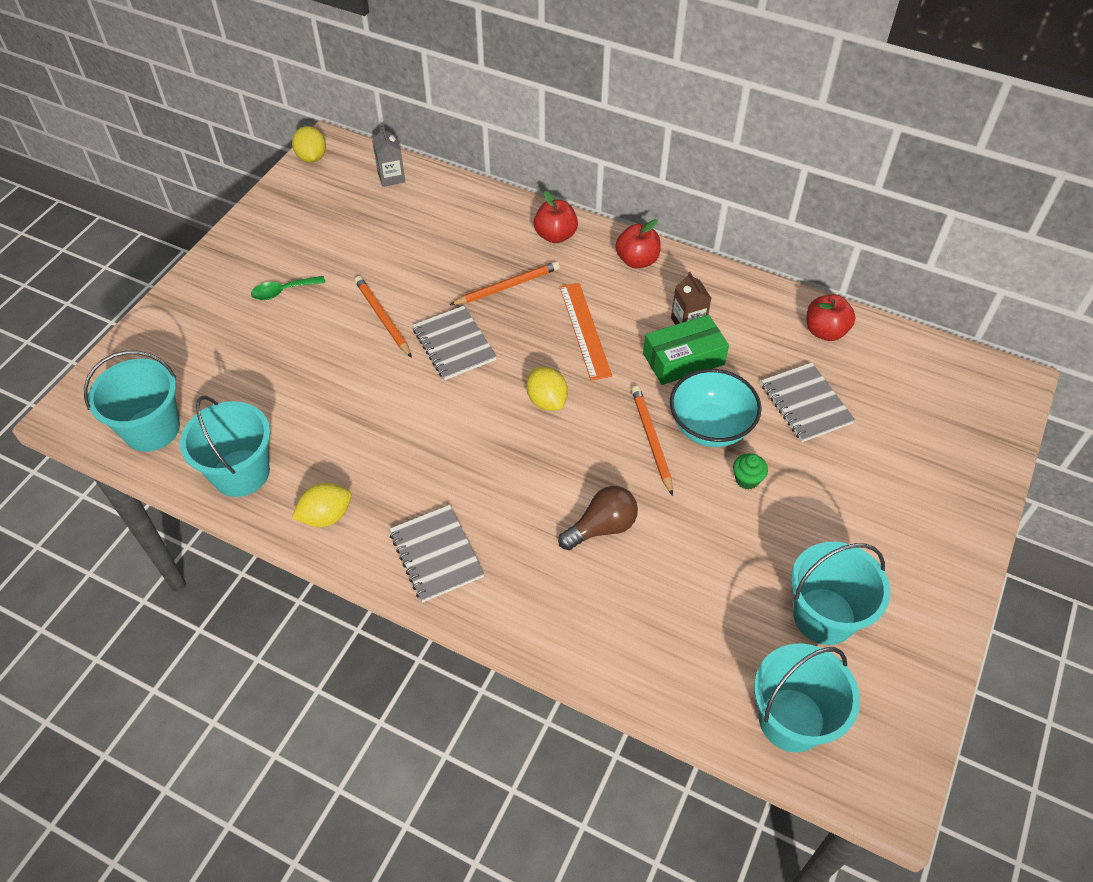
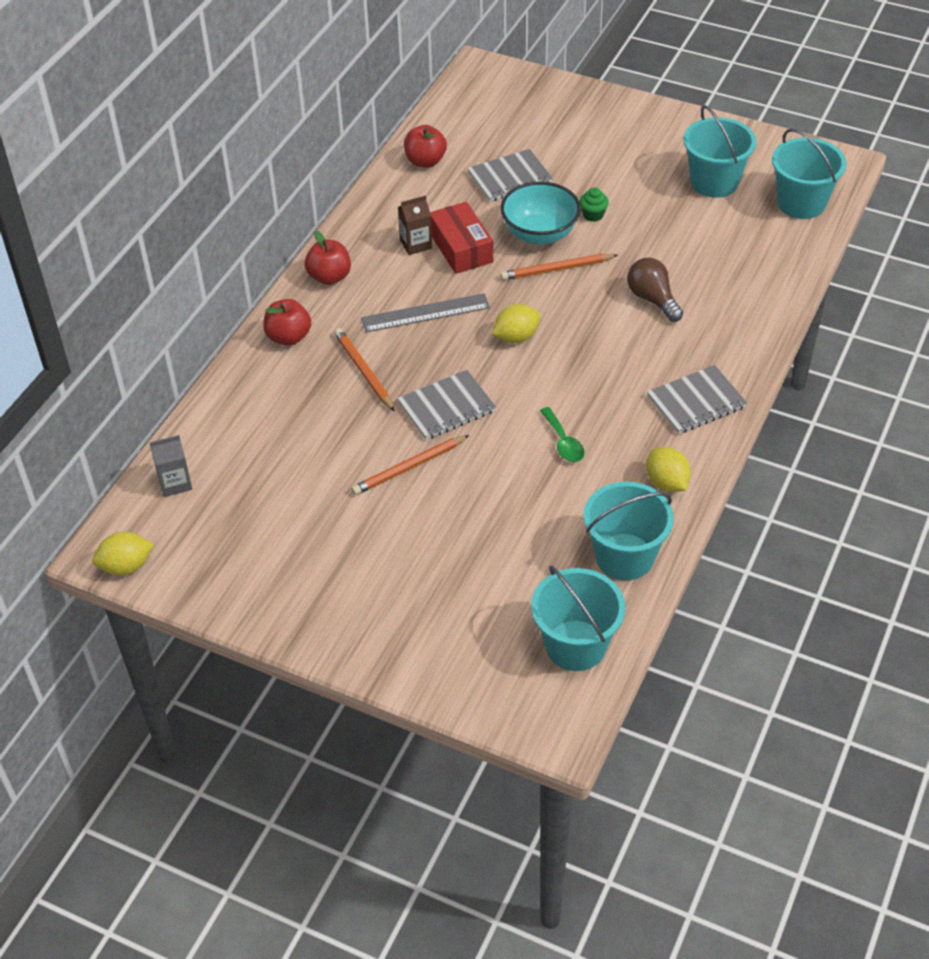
camera: 90 degrees left, 5 degrees down
(283, 291) = (367, 560): green spoon -> green spoon (563, 442)
(584, 330) = (425, 313): orange ruler -> grey ruler
(683, 359) = (461, 248): green box -> red box

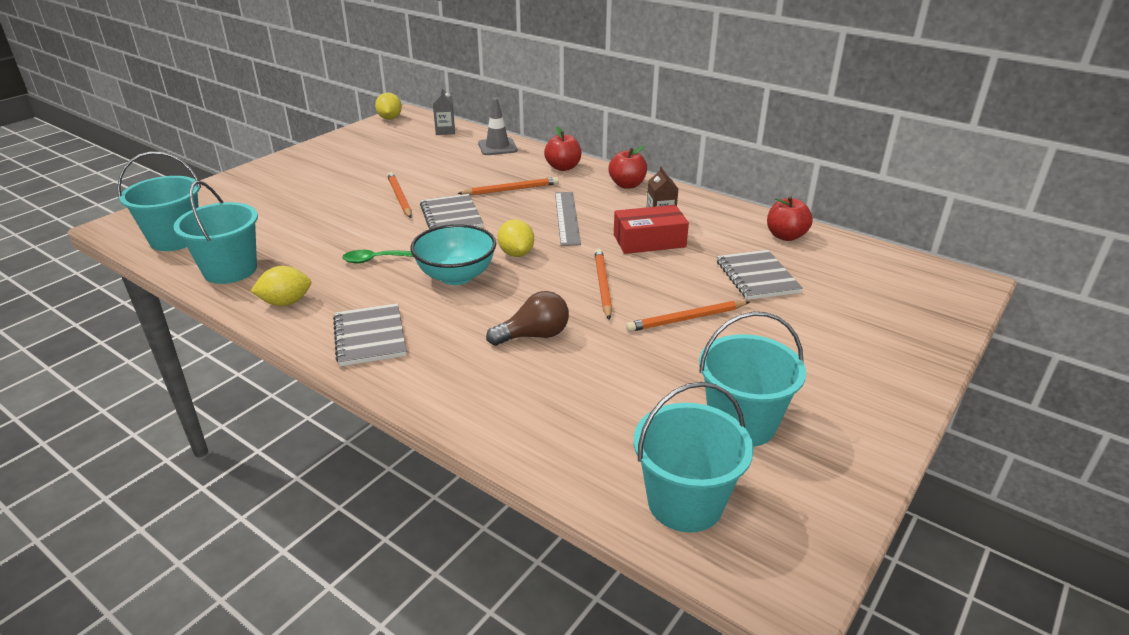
camera: 100 degrees right, 15 degrees down
(230, 412) = (497, 147): none -> grey traffic cone
(539, 234) = (661, 283): turquoise bowl -> turquoise bowl (456, 276)
(593, 215) = (686, 319): green cupcake -> orange pencil

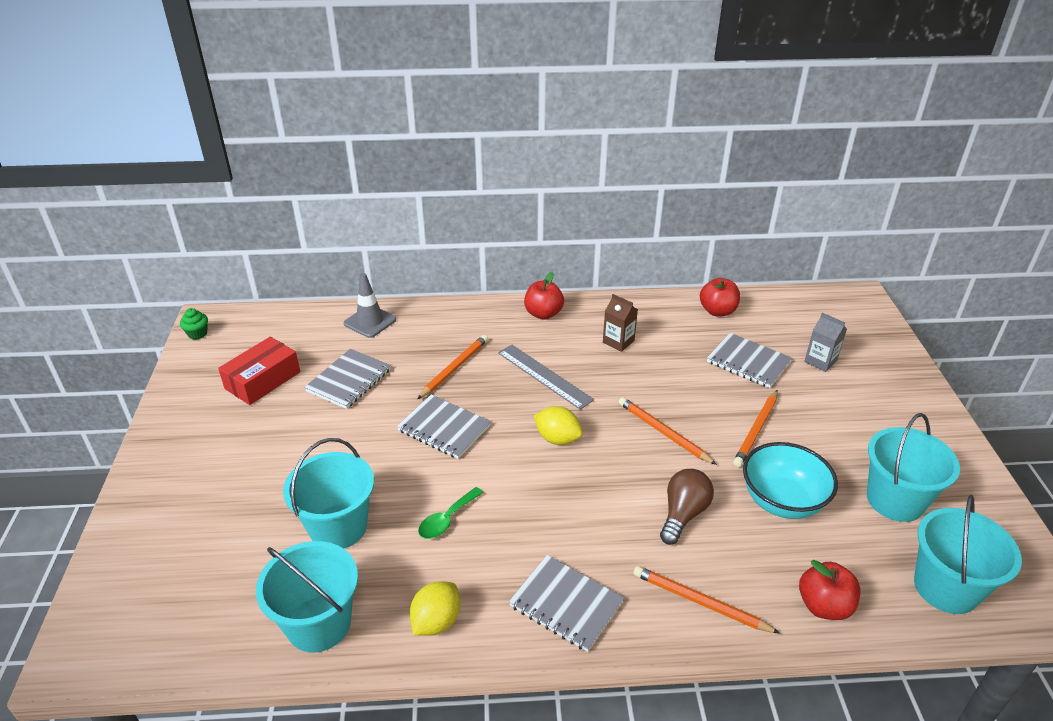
camera: 40 degrees left, 5 degrees up
(175, 239) = (188, 627): turquoise bucket -> turquoise bucket (338, 527)
(390, 118) = (197, 334): yellow lemon -> green cupcake
(400, 197) = (362, 432): orange pencil -> orange pencil (700, 602)
(435, 170) = (349, 380): none -> grey notebook
(445, 131) = (286, 324): grey carton -> grey carton (820, 361)
(456, 276) = (543, 493): turquoise bowl -> turquoise bowl (782, 501)
(563, 167) = (464, 319): red apple -> red apple (824, 606)
(649, 241) = (636, 367): red box -> red box (262, 380)

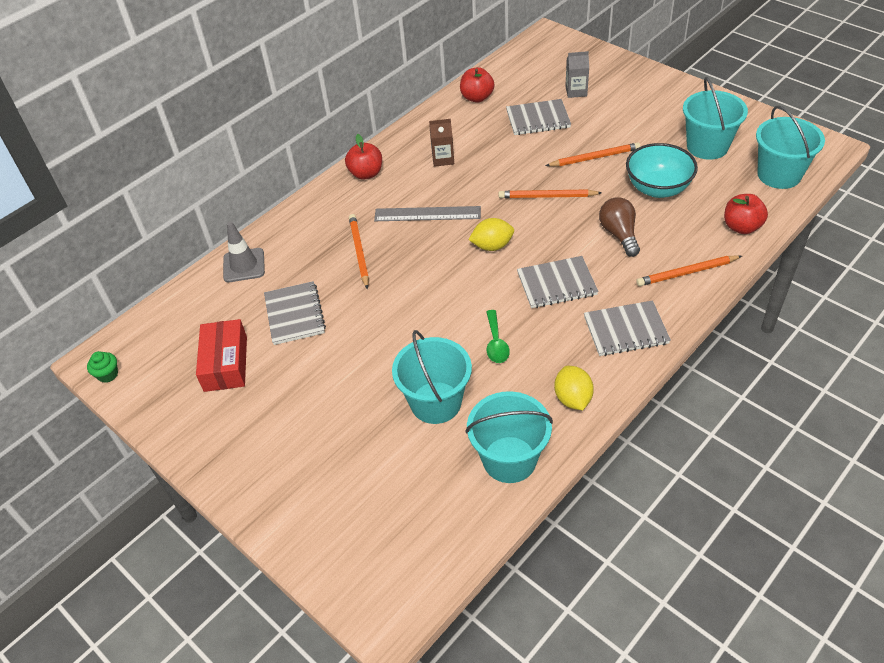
camera: 40 degrees left, 10 degrees up
(444, 428) = (412, 294): grey notebook -> grey notebook (557, 284)
(756, 430) = (594, 158): orange pencil -> orange pencil turned 90 degrees counterclockwise

